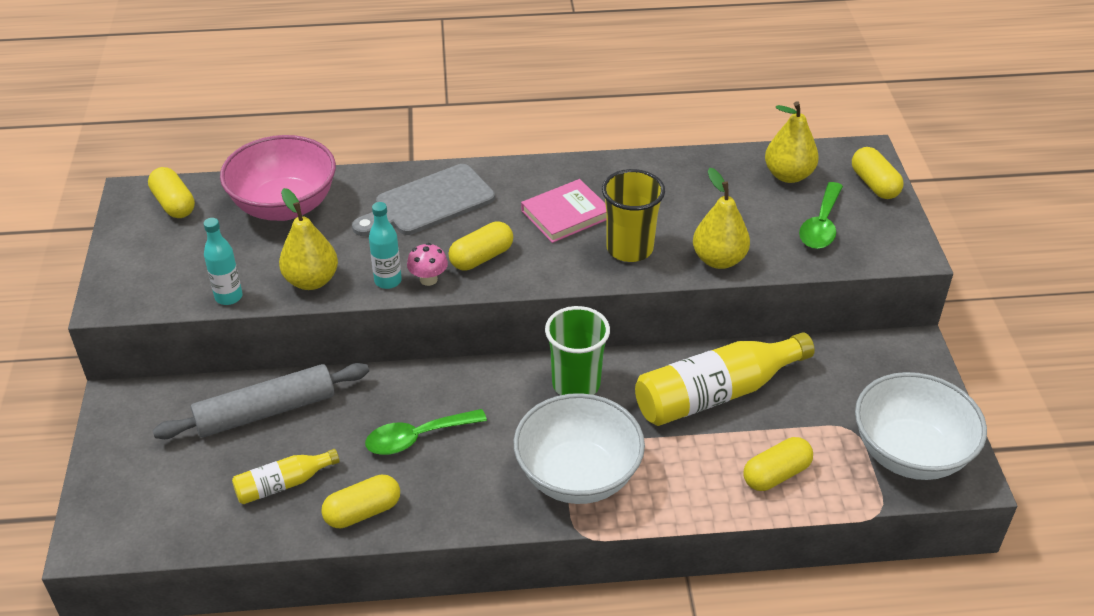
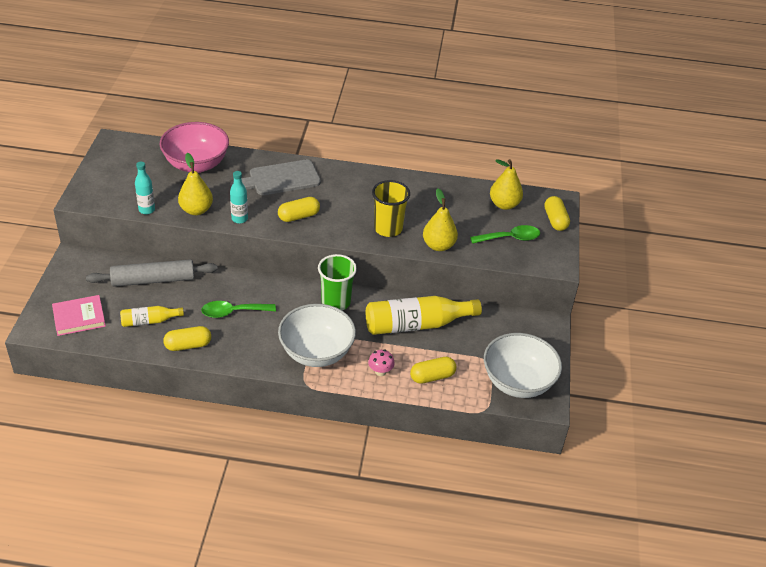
camera: 10 degrees right, 0 degrees up
(174, 204) = (134, 151): yellow capsule -> none
(428, 279) = (263, 223): pink mushroom -> pink mushroom (380, 371)
(566, 214) = (358, 201): pink book -> pink book (79, 317)
(821, 225) = (510, 238): green spoon -> green spoon turned 135 degrees counterclockwise

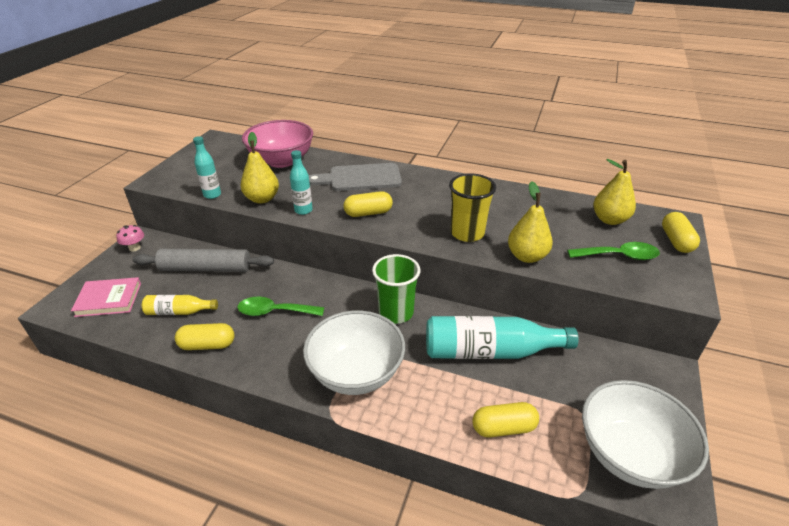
camera: 15 degrees right, 5 degrees down
(380, 371) = (433, 410): pink mushroom -> pink mushroom (134, 248)
(416, 324) = (490, 351): yellow bottle -> turquoise bottle

